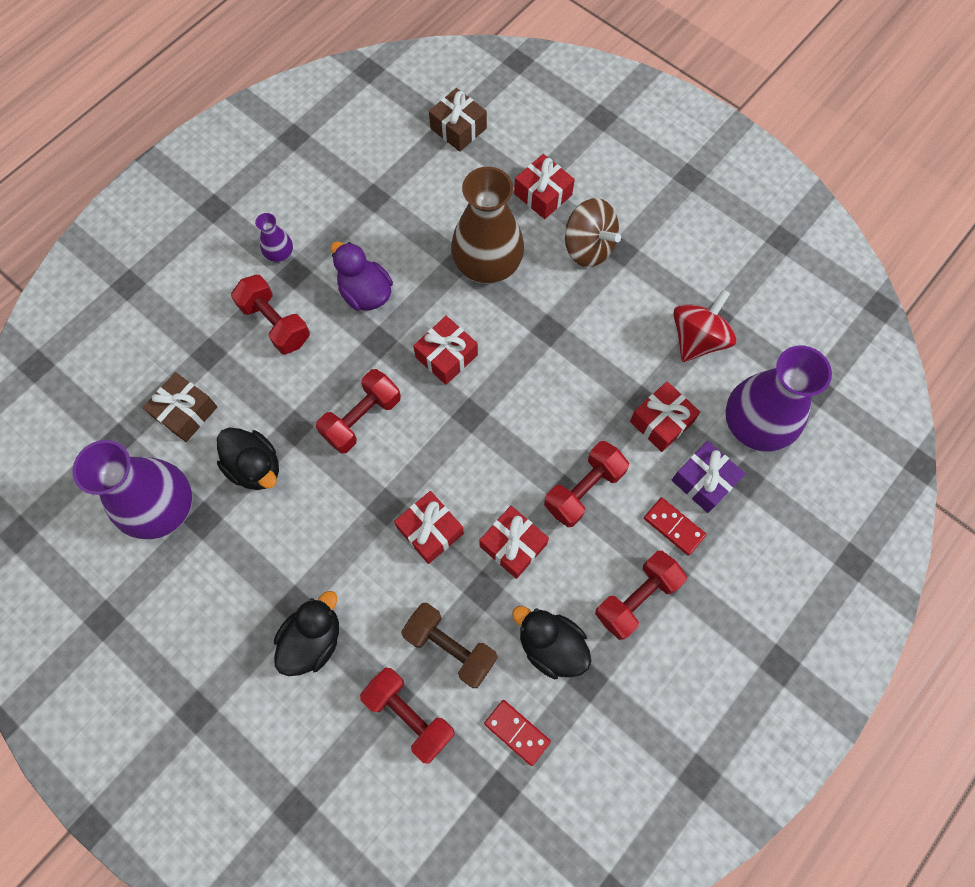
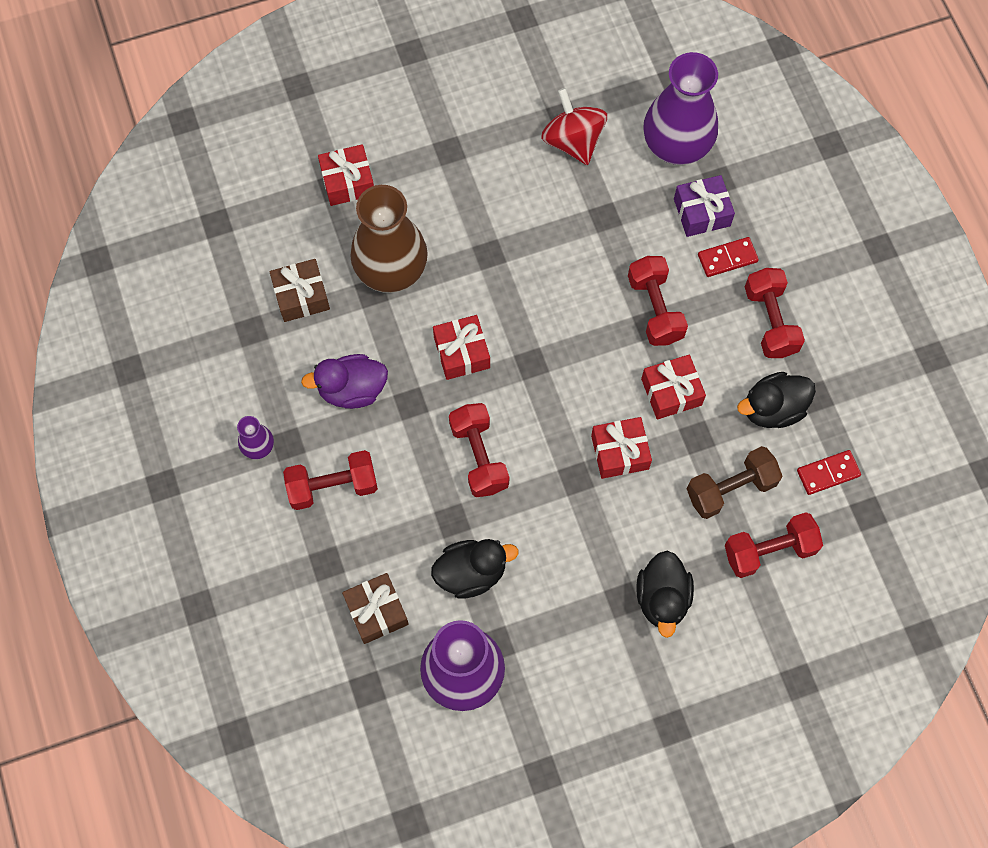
camera: 60 degrees left, 0 degrees up
(313, 639) = (662, 598): black duck -> black duck turned 150 degrees counterclockwise
(458, 128) = (224, 215): brown gift -> brown gift (301, 296)
(588, 247) = (428, 175): brown spinning top -> none
(661, 421) = (631, 213): red gift -> none

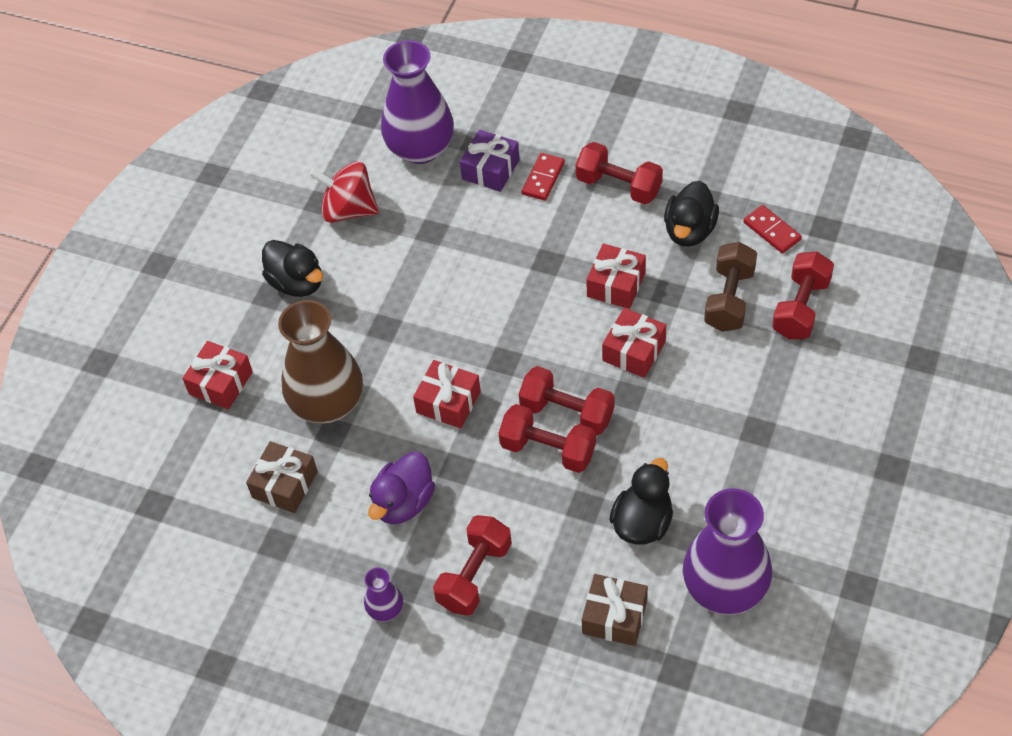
camera: 45 degrees left, 15 degrees down
(655, 309) = (538, 250): red dumbbell -> red dumbbell (567, 412)
(662, 598) = (779, 403): black duck -> black duck (297, 283)
(828, 473) = (772, 231): red domino -> red domino turned 60 degrees counterclockwise

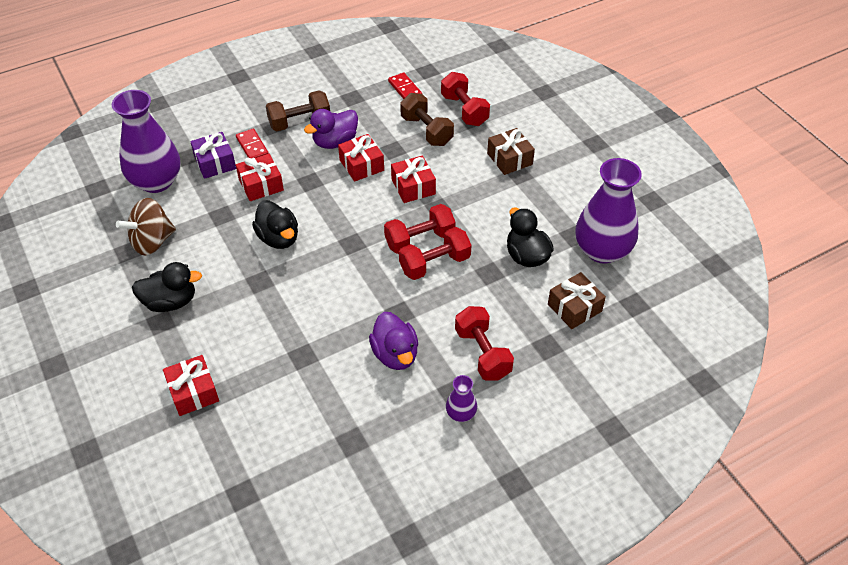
camera: 55 degrees left, 5 degrees down
(285, 484) = (312, 407): brown gift -> brown gift (509, 159)
(327, 403) = (279, 345): brown vase -> none
(348, 210) = (152, 242): red spinning top -> brown spinning top
(448, 402) = (350, 286): red gift -> red gift (261, 185)
(619, 186) = (299, 122): red dumbbell -> brown dumbbell
(624, 237) = (335, 142): none -> purple duck
(689, 231) = (365, 116): black duck -> black duck (278, 238)
(772, 231) = (405, 89): red domino -> red domino turned 60 degrees clockwise

